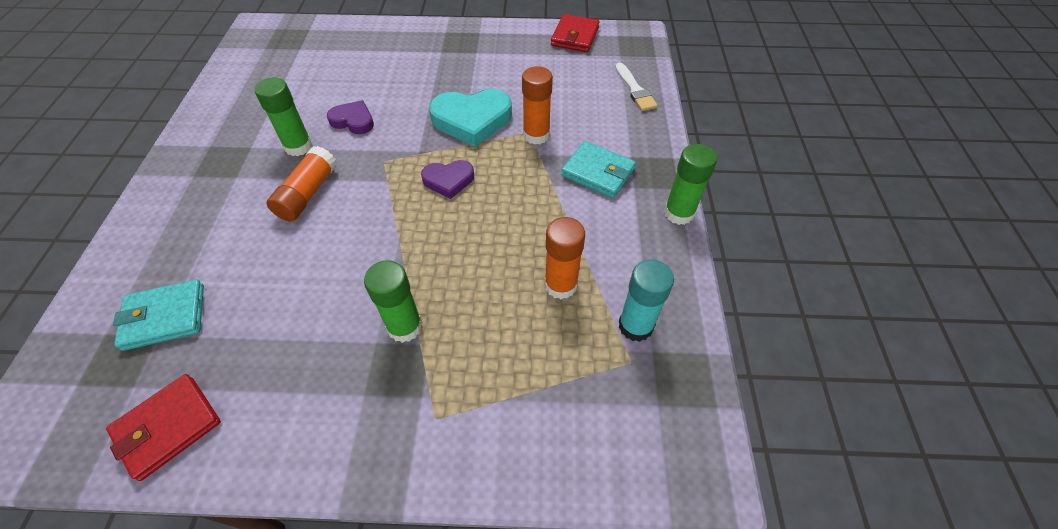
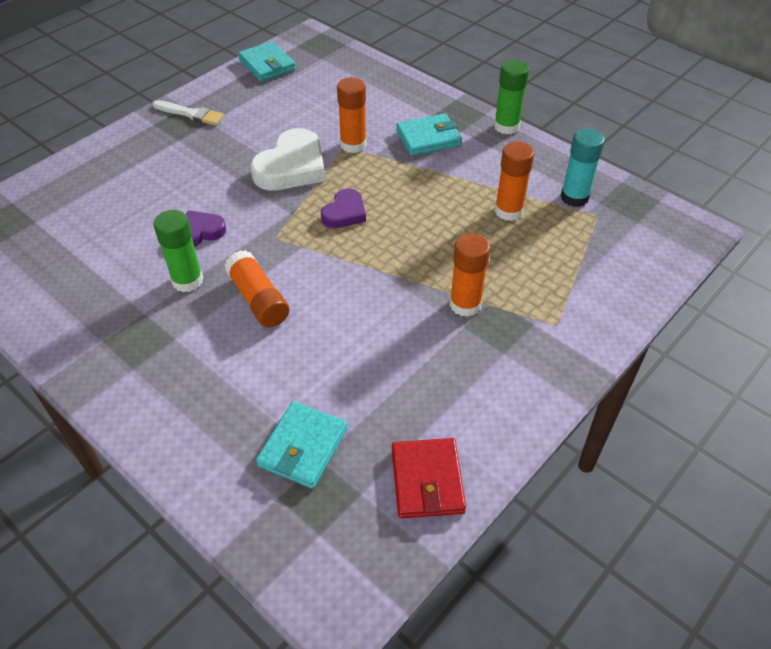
camera: 50 degrees left, 5 degrees down
(405, 326) = (465, 304): green glue stick -> orange glue stick
(472, 120) = (292, 167): turquoise heart -> white heart
(575, 37) = (267, 65): red wallet -> turquoise wallet
(634, 89) = (368, 74): white brush -> white brush (190, 114)

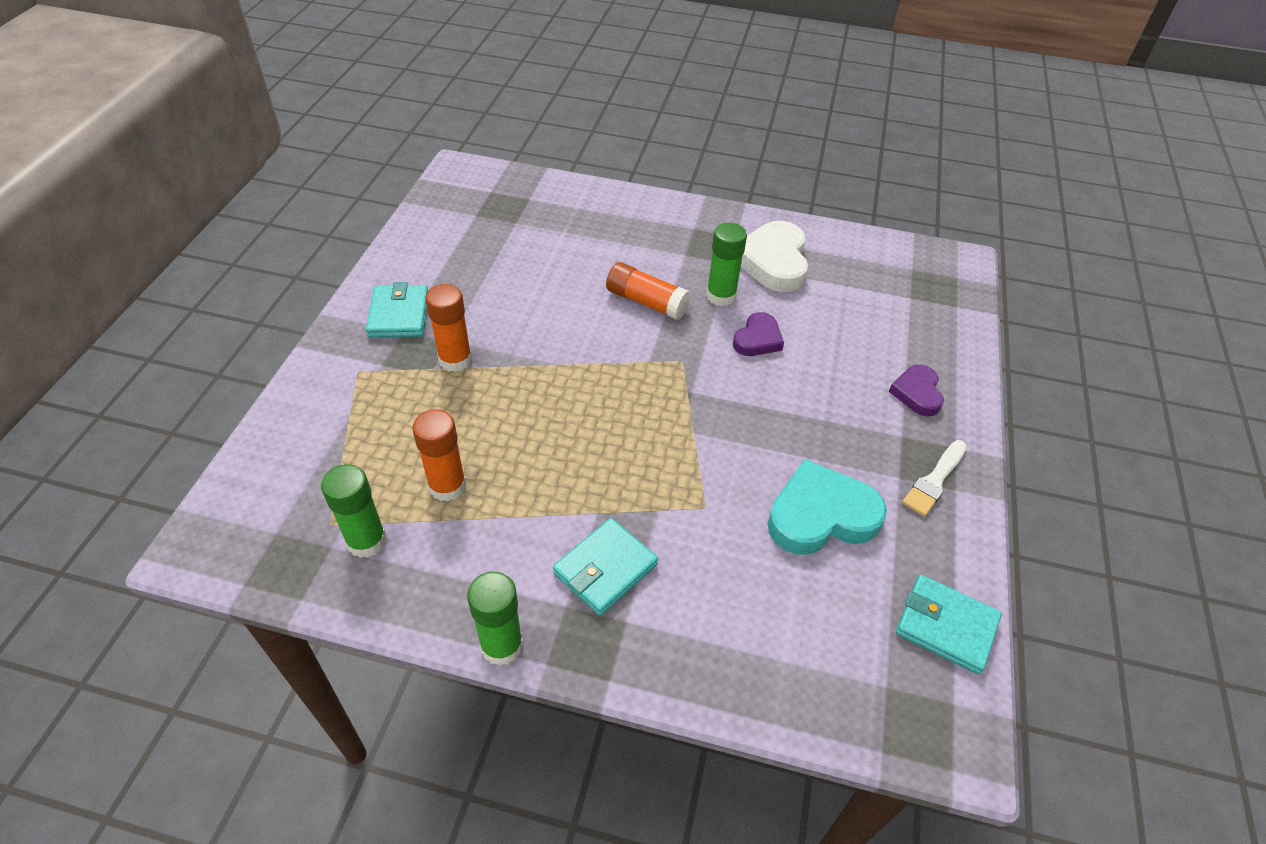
camera: 150 degrees right, 0 degrees up
(190, 114) = (934, 480): white brush -> white brush turned 45 degrees counterclockwise
(278, 121) = (821, 515): none -> turquoise heart
(292, 167) = (740, 449): white heart -> white heart (773, 261)
(303, 447) = (531, 224): turquoise wallet -> turquoise wallet (399, 315)
(345, 213) = (634, 412): purple heart -> purple heart (917, 393)
(353, 145) = (695, 514): orange glue stick -> none
(427, 480) = (432, 233): red wallet -> none
(574, 197) = (366, 541): turquoise glue stick -> green glue stick

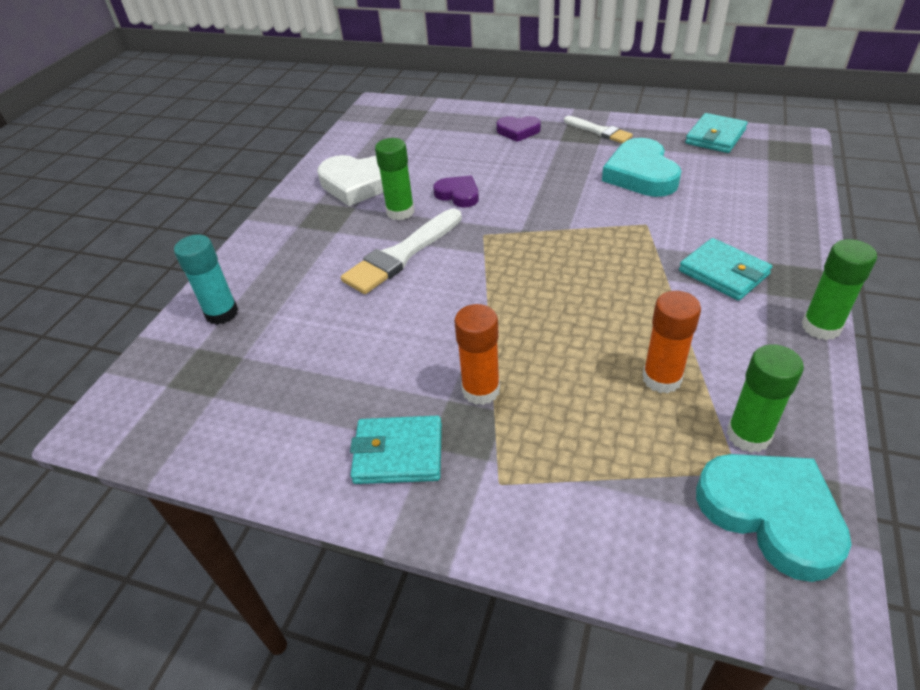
camera: 80 degrees left, 5 degrees down
(283, 538) = (771, 514): none -> turquoise heart
(568, 203) = (222, 313): none -> turquoise glue stick
(646, 302) = (402, 254): orange glue stick -> white brush

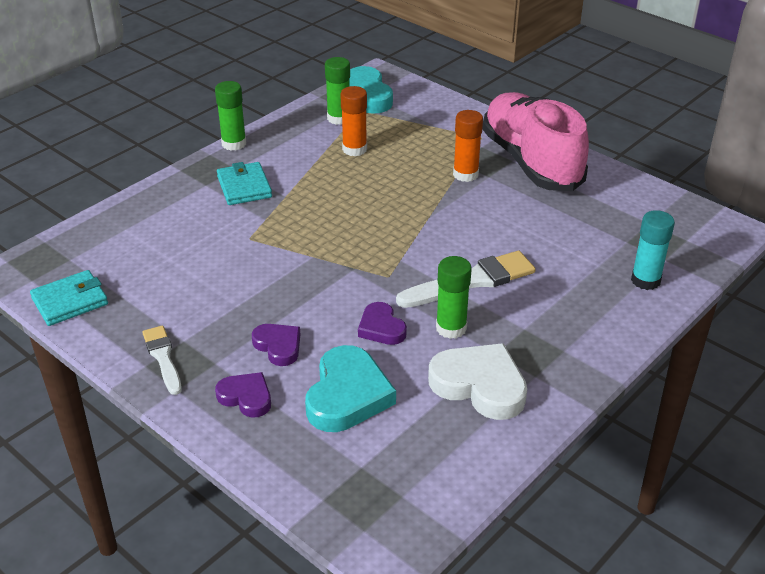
camera: 160 degrees left, 5 degrees down
(398, 453) = (531, 161): turquoise wallet -> pink shoe
(526, 160) = (278, 346): none -> purple heart
(641, 174) = (193, 285): turquoise heart -> turquoise heart (347, 395)

